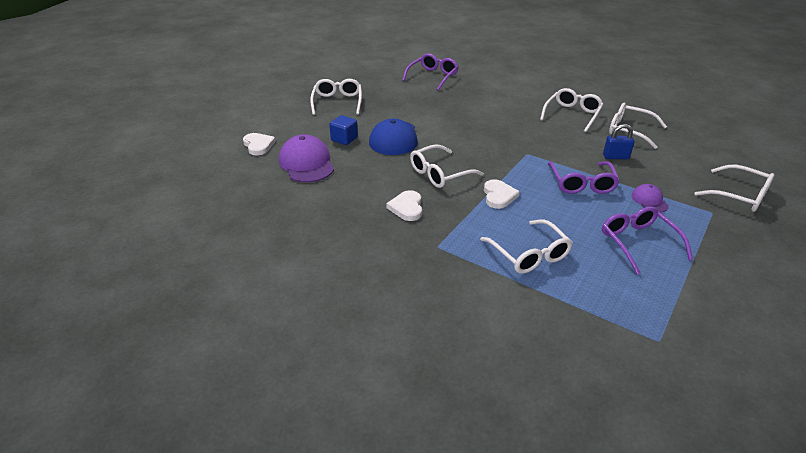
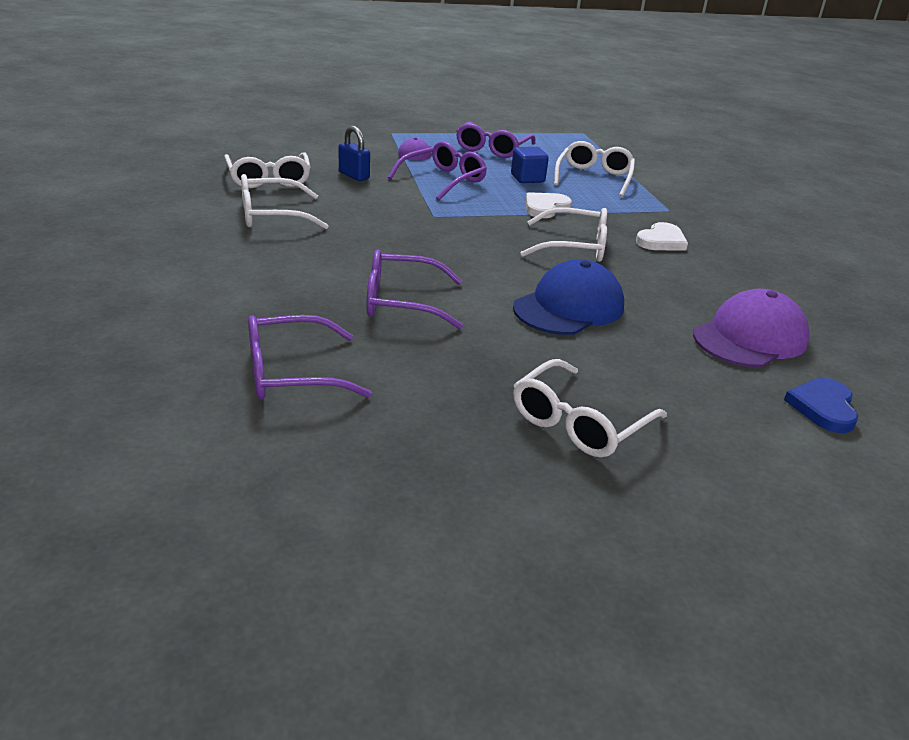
camera: 140 degrees left, 5 degrees down
(258, 145) = (823, 407): white heart -> blue heart
(306, 163) = (750, 337): purple cap -> purple cap turned 150 degrees counterclockwise
(344, 139) = (651, 343): blue cube -> blue cube (527, 178)
(450, 108) = (402, 302): none -> purple glasses
(739, 196) = (341, 127): white glasses -> none

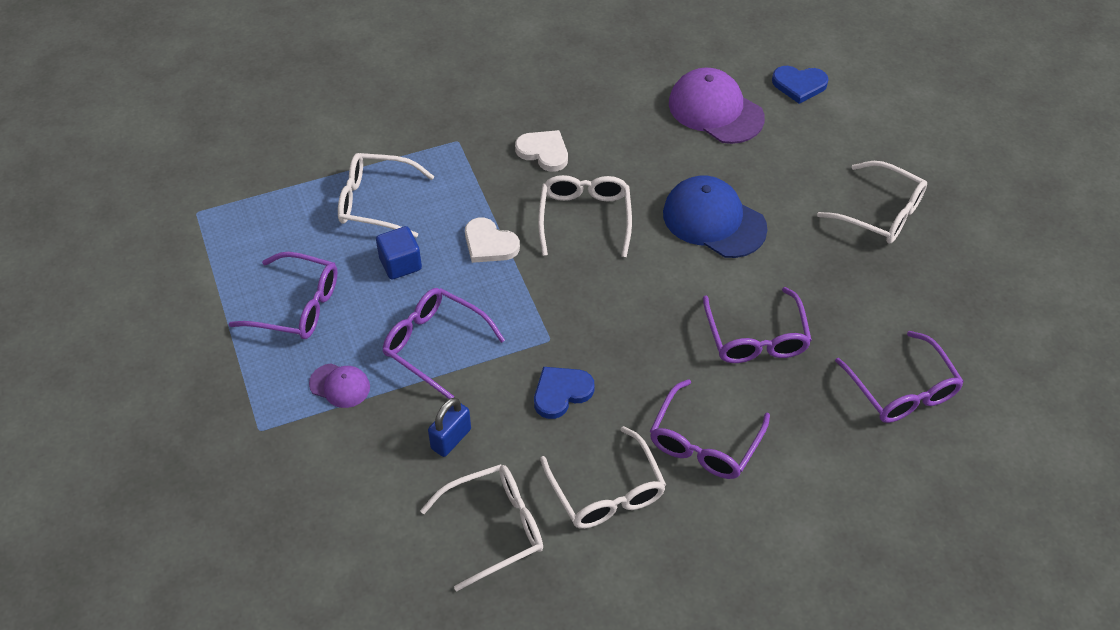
camera: 95 degrees left, 20 degrees up
(293, 258) = (704, 442): none -> purple glasses
(377, 213) = (561, 393): none -> blue heart

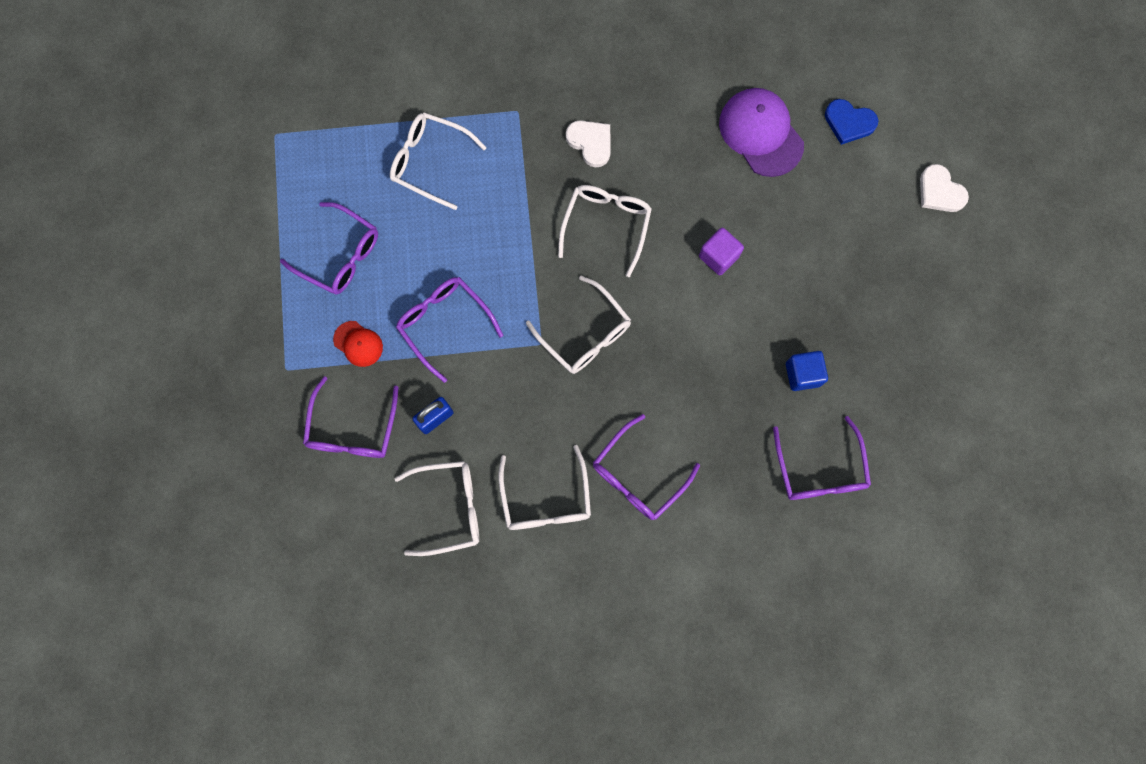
camera: 15 degrees right, 25 degrees up
(340, 385) = (358, 344): purple cap -> red cap
(400, 264) = (435, 234): blue cube -> blue cube (802, 374)
(489, 244) = (516, 232): white heart -> white heart (940, 191)
(561, 393) = (536, 398): blue heart -> none
(713, 220) = (718, 256): blue cap -> purple cube
(756, 337) = (714, 386): purple glasses -> purple glasses (352, 429)
(880, 213) = (870, 286): white glasses -> white glasses (585, 334)

